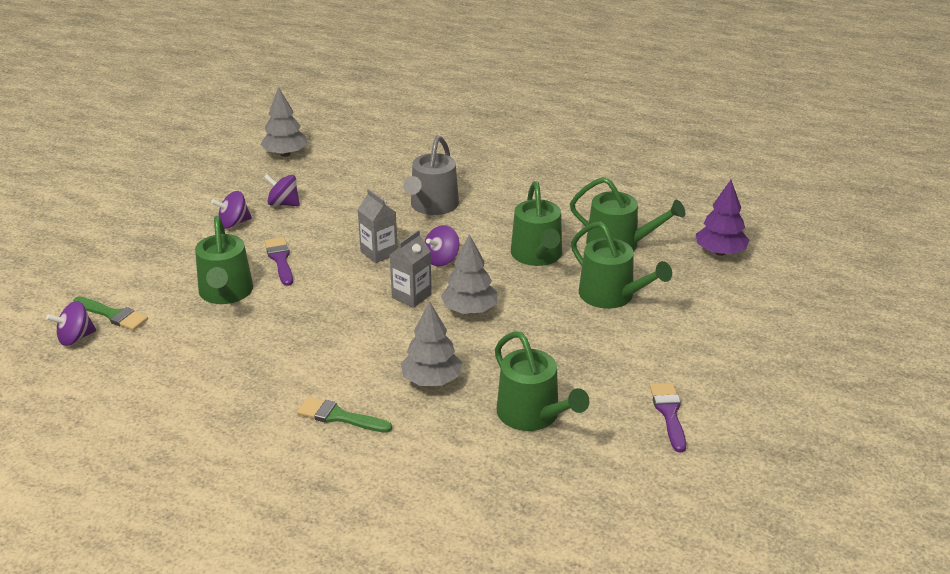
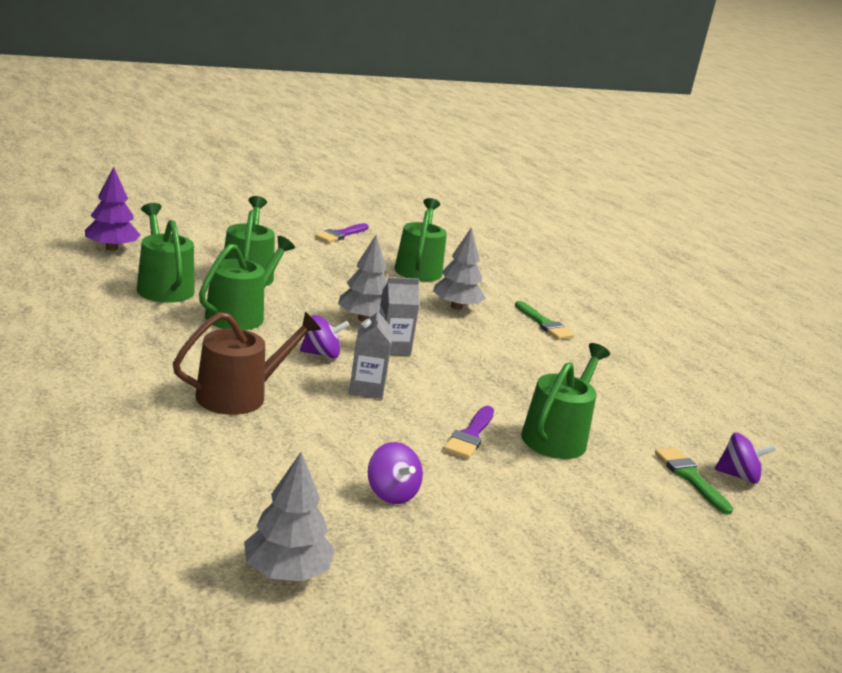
camera: 145 degrees left, 10 degrees down
(233, 223) = (479, 503): purple spinning top -> none
(432, 206) = (239, 395): grey watering can -> brown watering can

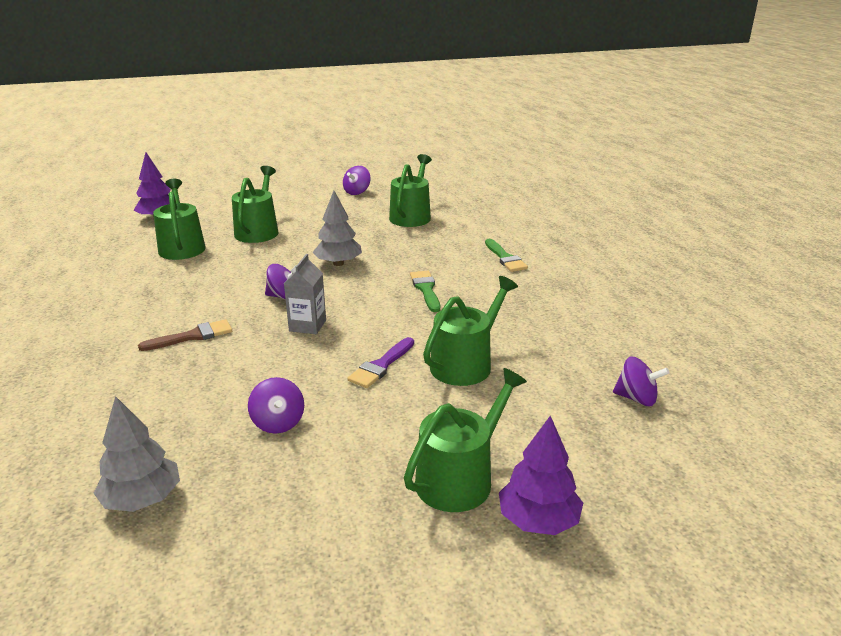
camera: 15 degrees right, 5 degrees up
(239, 395) = (192, 336): brown watering can -> brown brush
(240, 315) = (232, 266): green watering can -> green watering can (460, 478)
(341, 234) = (357, 192): purple brush -> purple spinning top
(392, 348) = (350, 288): grey carton -> none
(456, 307) = (429, 247): grey tree -> none
(690, 477) = (583, 401): green brush -> green brush (426, 289)
(699, 591) = (538, 520): none -> purple tree

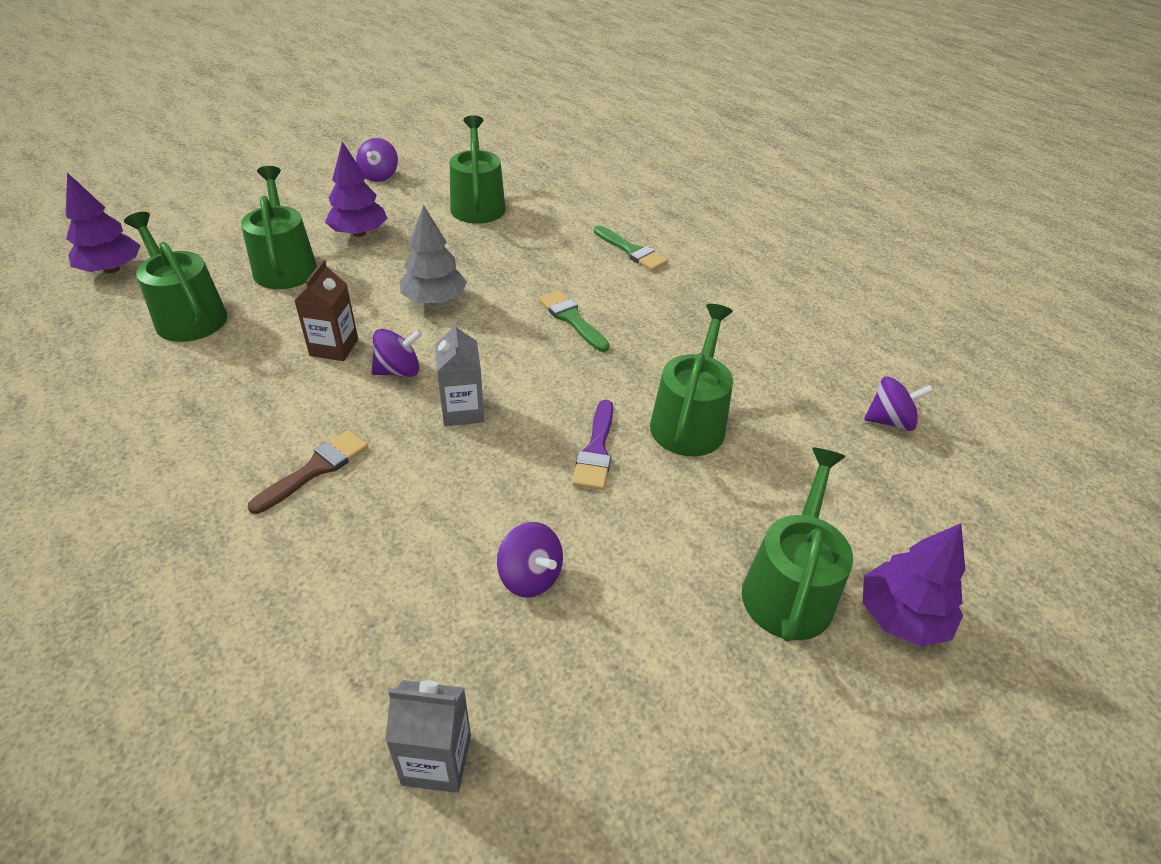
camera: 25 degrees left, 15 degrees up
(142, 499) = (436, 760): grey tree -> grey carton
(254, 277) = (334, 347): none -> brown carton
(318, 220) = (359, 233): none -> purple tree

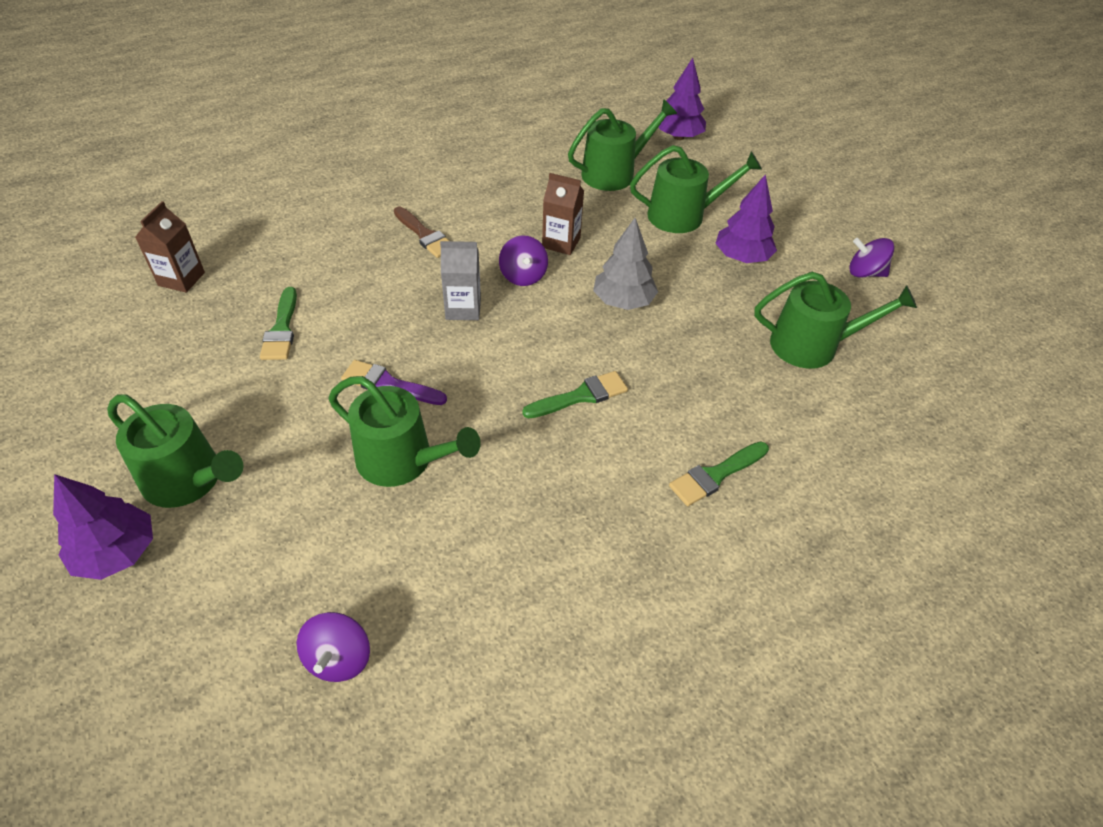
camera: 100 degrees right, 5 degrees up
(436, 760) = (181, 279): grey carton -> brown carton
(530, 576) = (281, 329): purple spinning top -> green brush

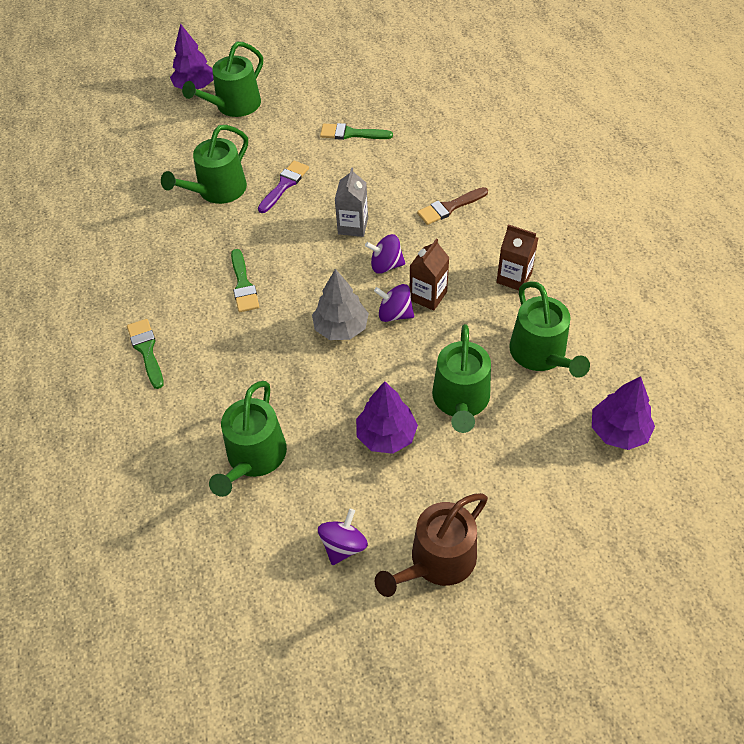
camera: 105 degrees right, 5 degrees up
(181, 279) = (413, 85): brown carton -> brown carton (514, 278)
(339, 658) = (100, 166): purple spinning top -> purple spinning top (395, 314)
(844, 220) = (437, 561): none -> brown watering can

